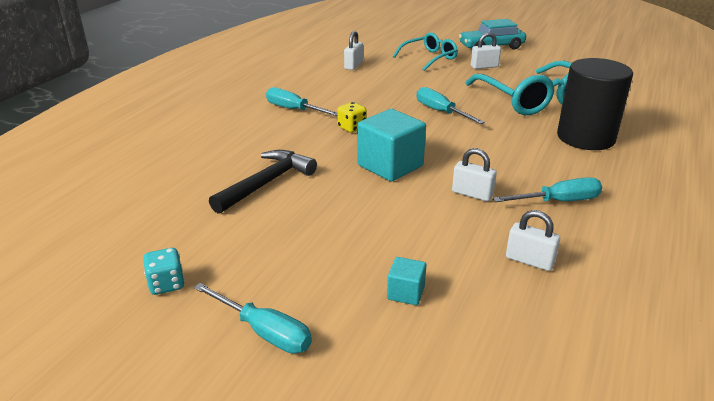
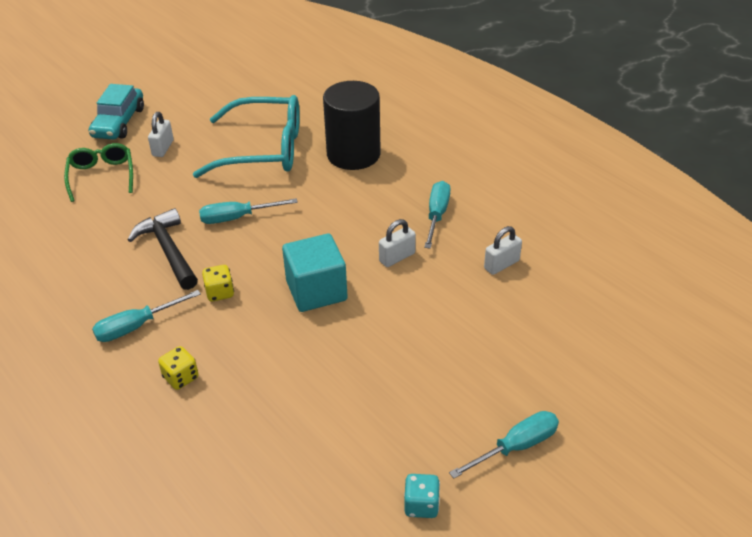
camera: 65 degrees left, 10 degrees up
(255, 138) = (181, 377): none -> yellow dice
(266, 183) = (287, 391): black hammer -> black hammer (168, 250)
(353, 65) = (61, 241): white padlock -> none
(406, 293) = (507, 347): turquoise cube -> none
(430, 58) = (102, 176): turquoise glasses -> green glasses

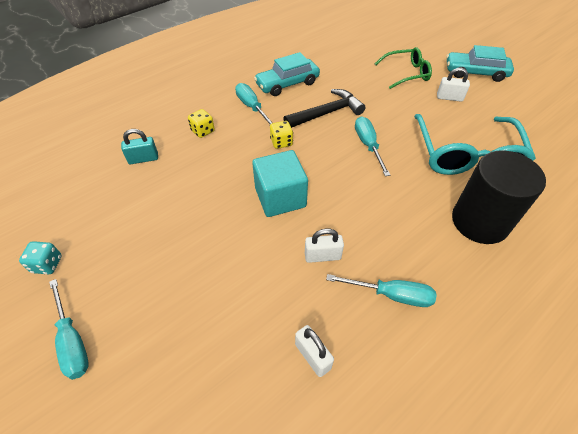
camera: 90 degrees right, 10 degrees up
(89, 290) = (287, 84): none -> turquoise car
(232, 440) = (143, 159): none -> turquoise padlock
(397, 257) = (322, 256): white padlock -> white padlock turned 60 degrees counterclockwise

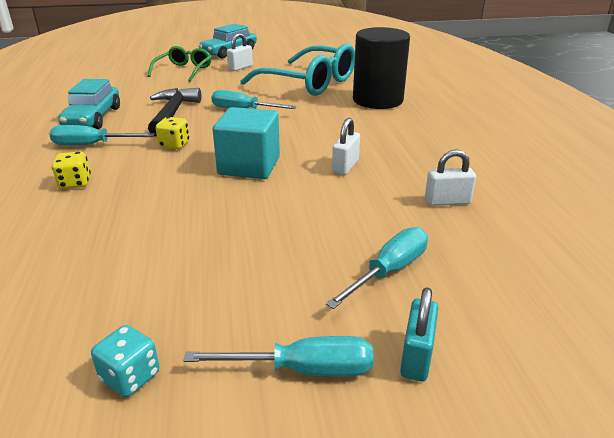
camera: 60 degrees left, 20 degrees down
(143, 159) = (48, 238): turquoise padlock -> turquoise padlock (416, 356)
(391, 295) = (414, 150): turquoise screwdriver -> turquoise screwdriver (389, 271)

